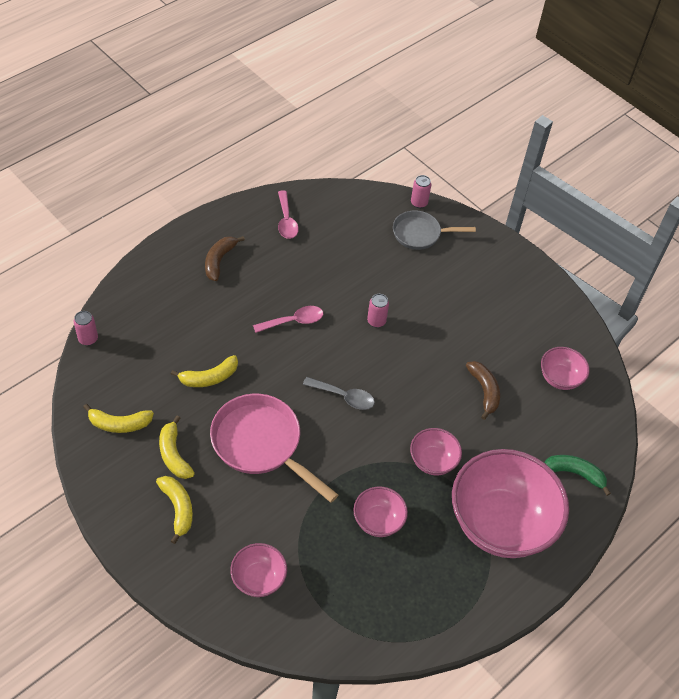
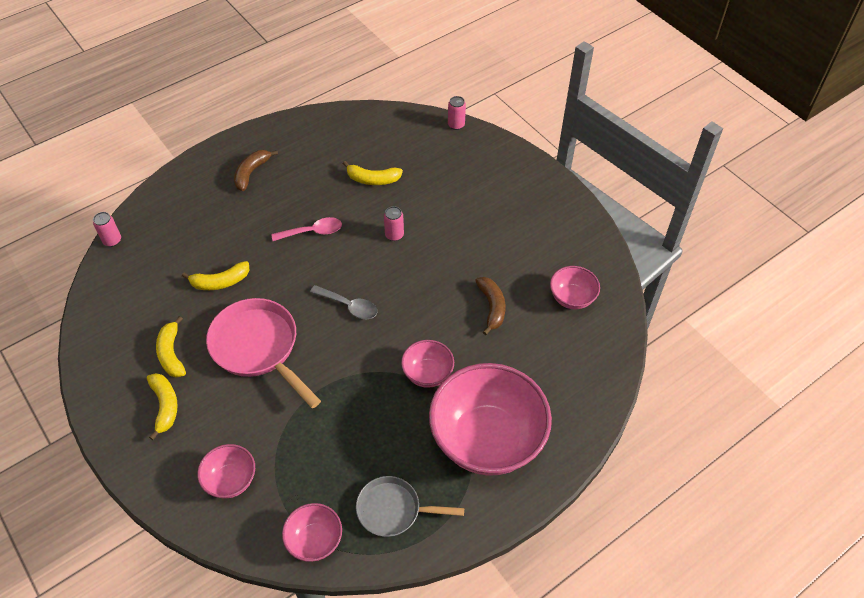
camera: 10 degrees right, 0 degrees up
(119, 424) = (125, 322): yellow banana -> yellow banana (373, 179)
(286, 220) = (323, 138): pink spoon -> none
(378, 521) = (361, 430): pink bowl -> pink bowl (315, 540)
(420, 234) = (452, 154): grey pan -> grey pan (393, 510)
(574, 473) = (573, 394): green banana -> none

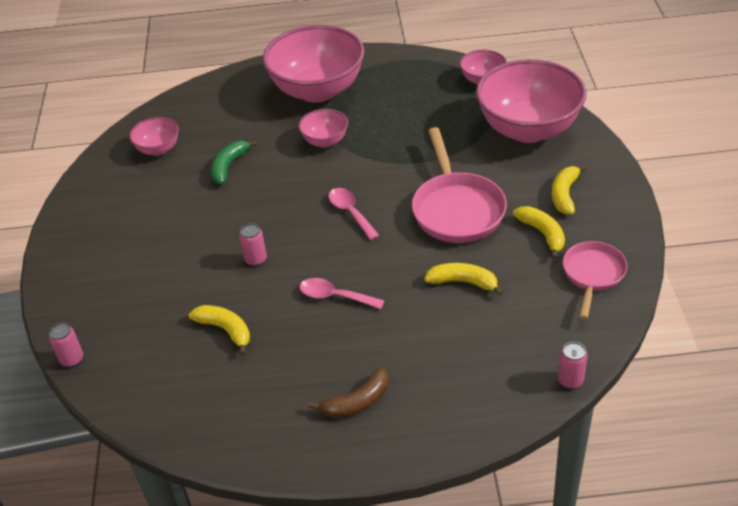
camera: 145 degrees left, 10 degrees down
(116, 330) = (593, 275): none -> pink pan
(171, 353) = (542, 234): yellow banana -> yellow banana turned 45 degrees counterclockwise
(231, 480) = (528, 129): pink bowl -> pink bowl, size x2.14
(349, 306) = (351, 213): grey spoon -> pink spoon
(393, 510) = (416, 77): grey pan -> none
(492, 307) = (229, 166): brown banana -> green banana

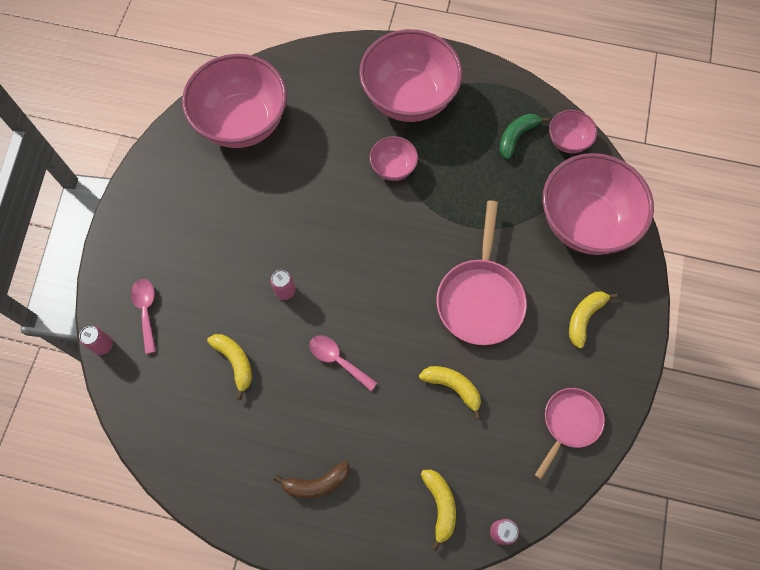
camera: 15 degrees right, 25 degrees up
(158, 149) = (242, 122): pink bowl -> pink bowl, size x2.14
(229, 166) = (297, 168): green banana -> green banana (516, 137)
(351, 213) = (385, 266): pink spoon -> pink spoon (146, 311)
(542, 234) = (545, 358): yellow banana -> yellow banana (440, 505)

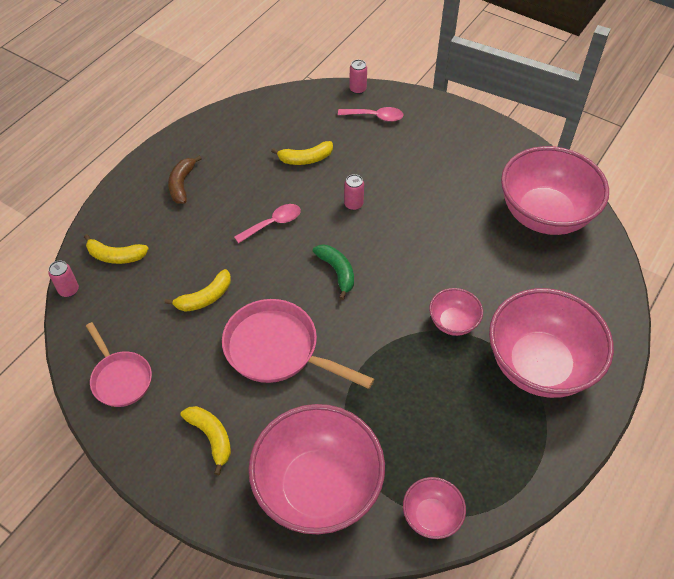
camera: 110 degrees right, 15 degrees down
(516, 137) = (455, 459): green banana -> green banana (337, 272)

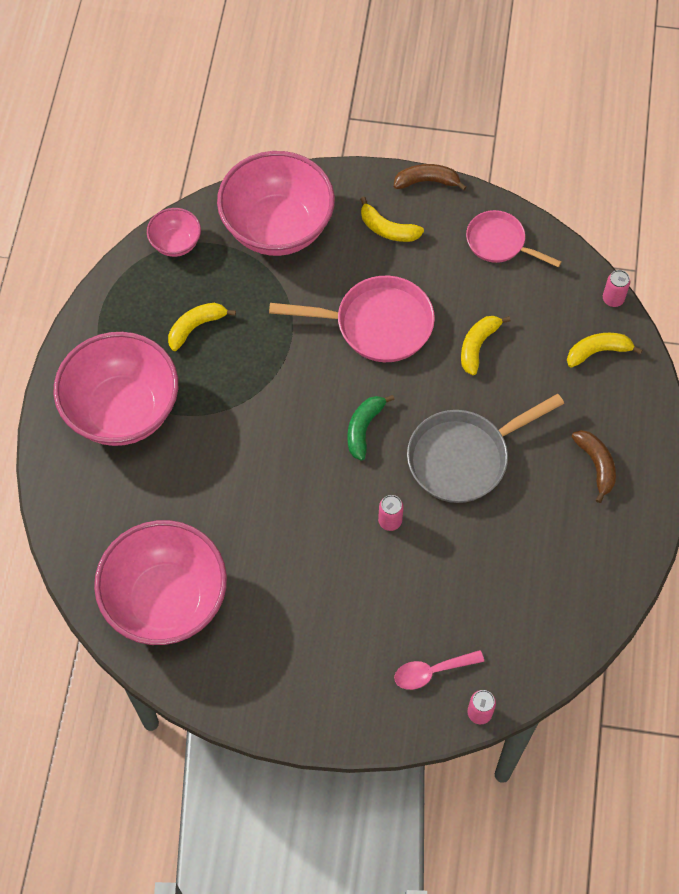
camera: 155 degrees right, 10 degrees up
(140, 473) = (427, 181): none -> brown banana
(273, 223) = (464, 457): pink spoon -> grey pan
(305, 159) = (480, 563): yellow banana -> yellow banana (196, 327)
(337, 272) = (363, 428): green banana -> green banana turned 75 degrees clockwise
(453, 322) = (221, 421): pink bowl -> none

